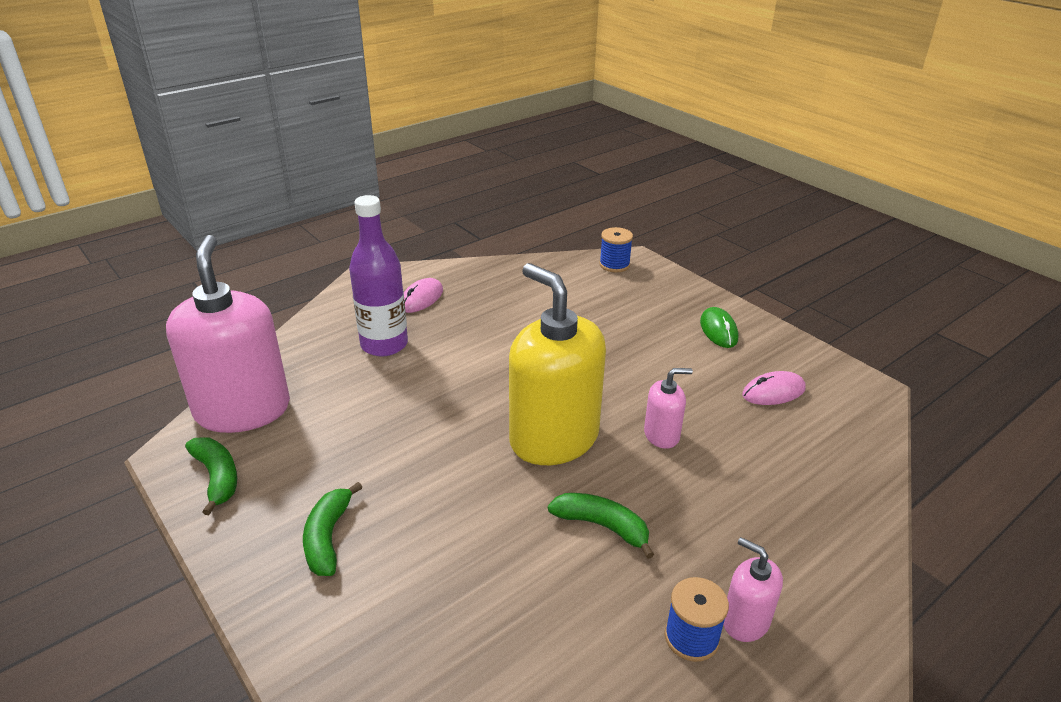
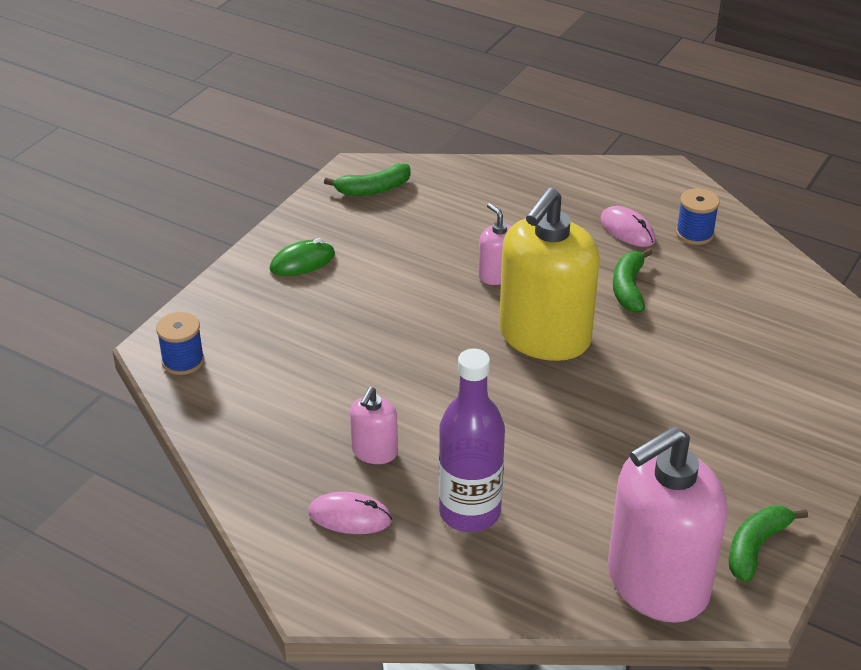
camera: 110 degrees left, 5 degrees up
(328, 538) = (758, 435): green banana -> green banana (373, 189)
(745, 621) = (663, 214): pink soap dispenser -> pink soap dispenser (374, 451)
(773, 392) = (394, 220): pink mouse -> pink mouse (627, 230)

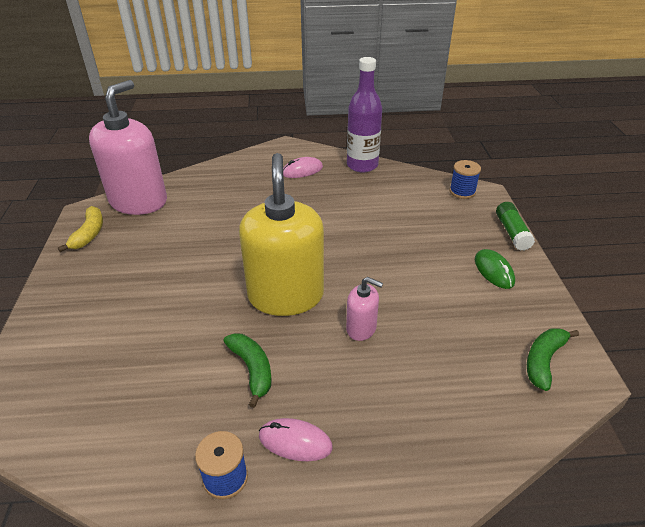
camera: 145 degrees right, 0 degrees up
(217, 286) = (512, 232): none -> green glue stick
(302, 262) = (493, 271): green mouse -> green mouse turned 45 degrees counterclockwise
(374, 451) = (320, 195): pink soap dispenser -> none
(469, 512) = (250, 192): purple bottle -> purple bottle (362, 165)
(756, 547) = (89, 234): green banana -> yellow banana

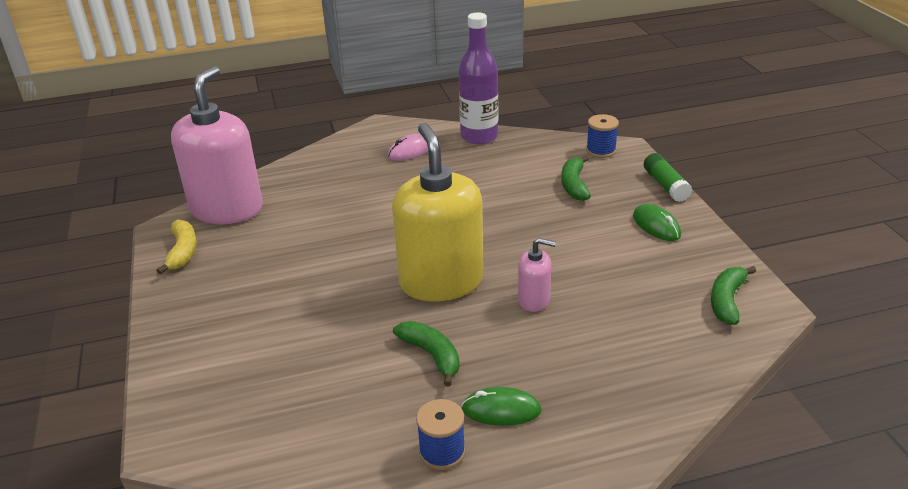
camera: 10 degrees left, 5 degrees down
(295, 442) = (501, 410): pink mouse -> green mouse
(430, 220) = (574, 185): none -> green banana

